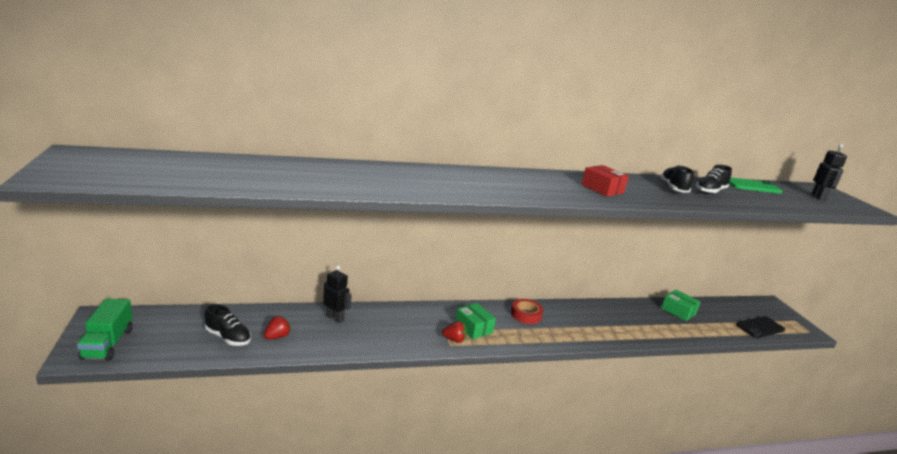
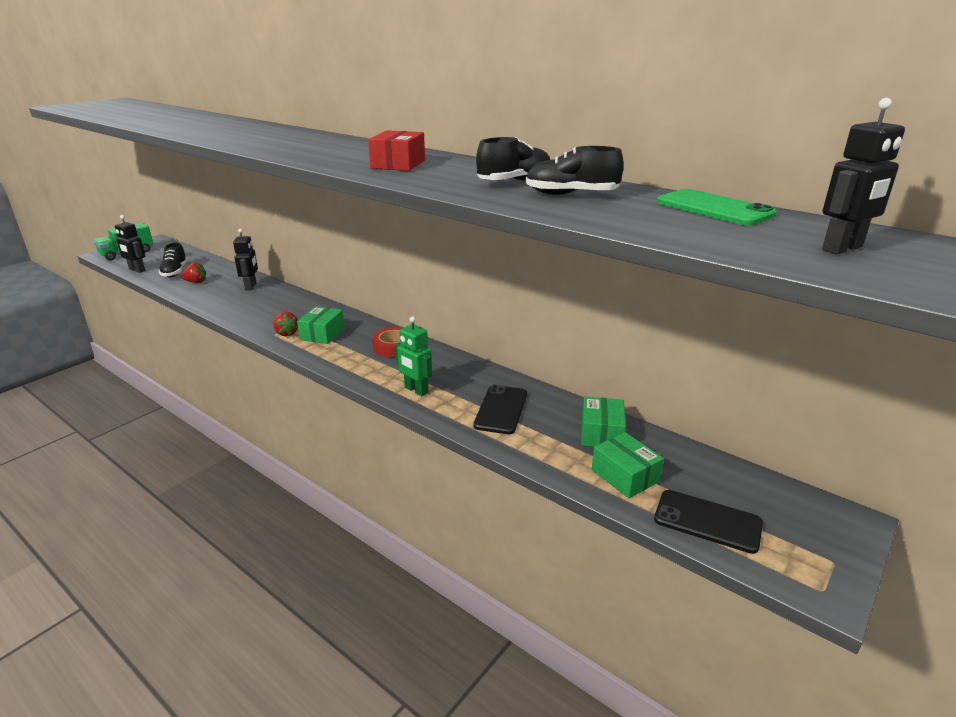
camera: 55 degrees right, 5 degrees up
(180, 354) = (137, 270): none -> black robot
(591, 334) = (416, 390): none -> green robot
(635, 322) = (501, 409): none -> black phone
(717, 325) = (625, 476): none -> green box

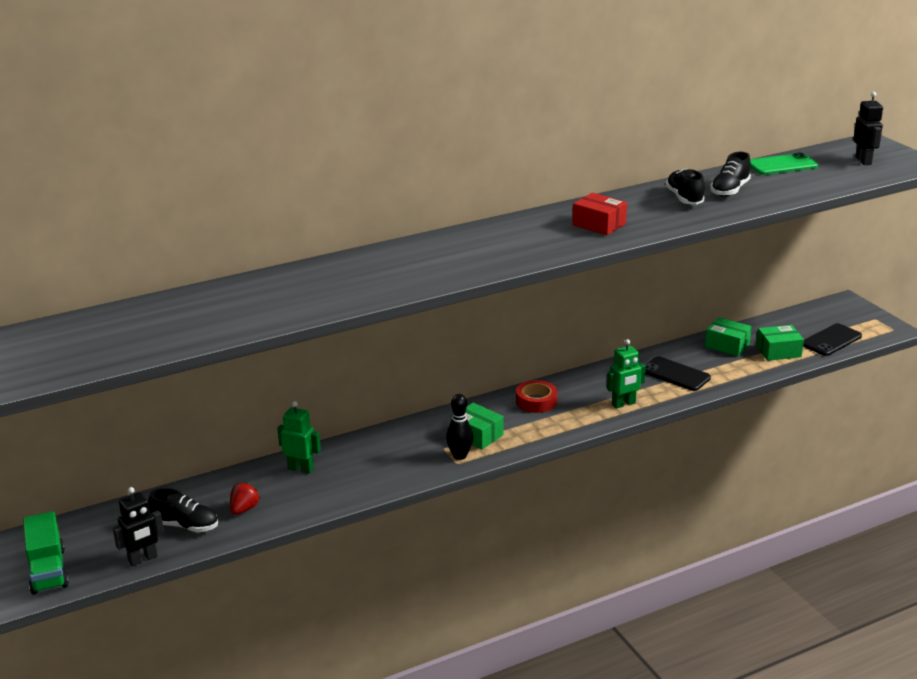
camera: 65 degrees left, 0 degrees up
(251, 286) = (301, 468): black robot -> green robot
(286, 333) = (460, 456): red strawberry -> black bowling pin

